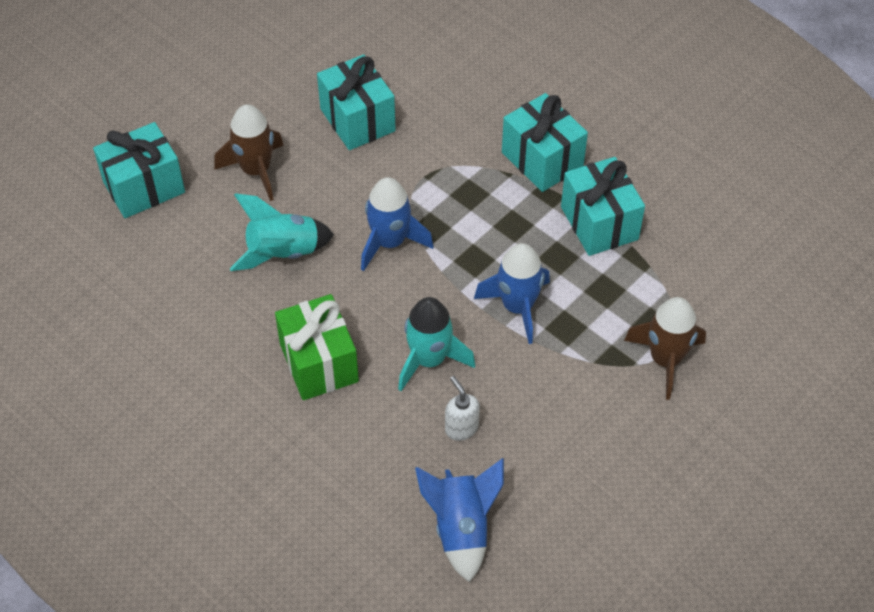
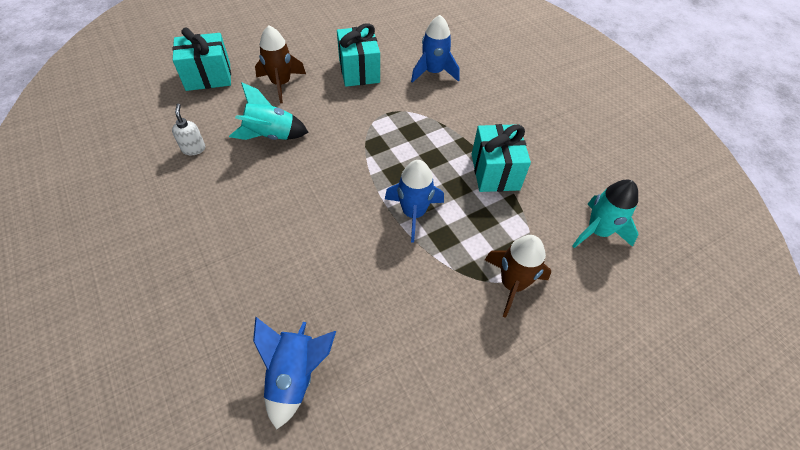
camera: 15 degrees right, 0 degrees up
(319, 363) = (255, 213): green gift -> none
(390, 242) = (344, 147): blue rocket -> blue rocket (433, 72)
(429, 360) = (333, 233): turquoise rocket -> turquoise rocket (598, 231)
(461, 428) = (333, 291): white soap dispenser -> white soap dispenser (194, 148)
(542, 160) = (470, 122): turquoise gift -> none

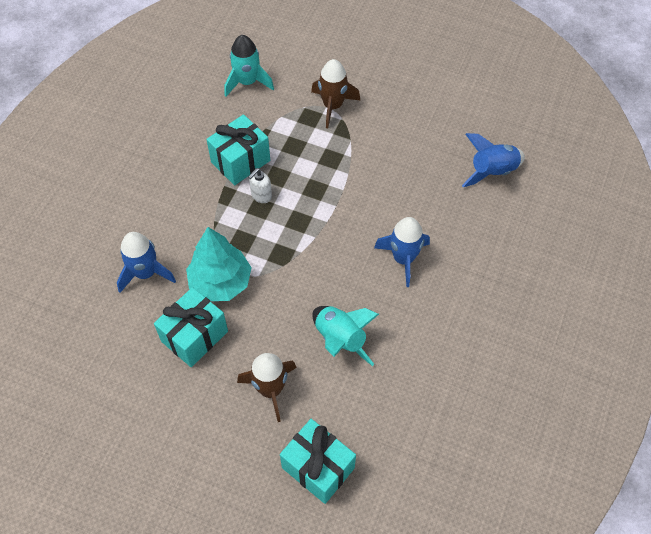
camera: 125 degrees left, 5 degrees up
(194, 148) = (408, 385): white soap dispenser -> white soap dispenser (261, 196)
(387, 102) = (220, 282): none -> turquoise tree
(413, 213) = (326, 187): blue rocket -> blue rocket (403, 259)

